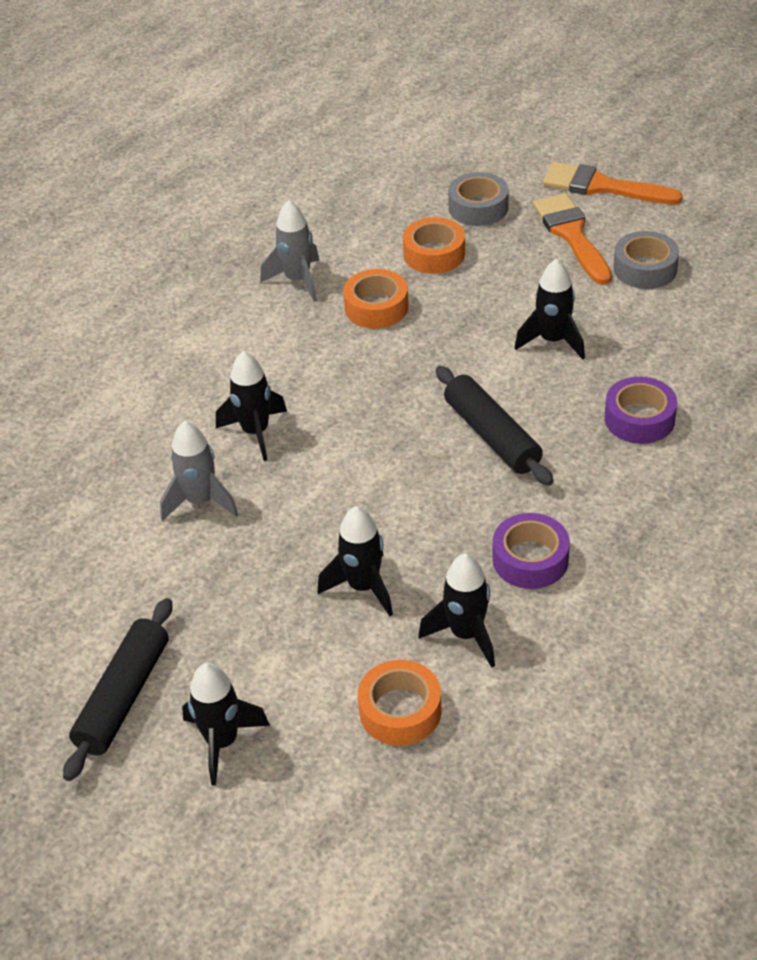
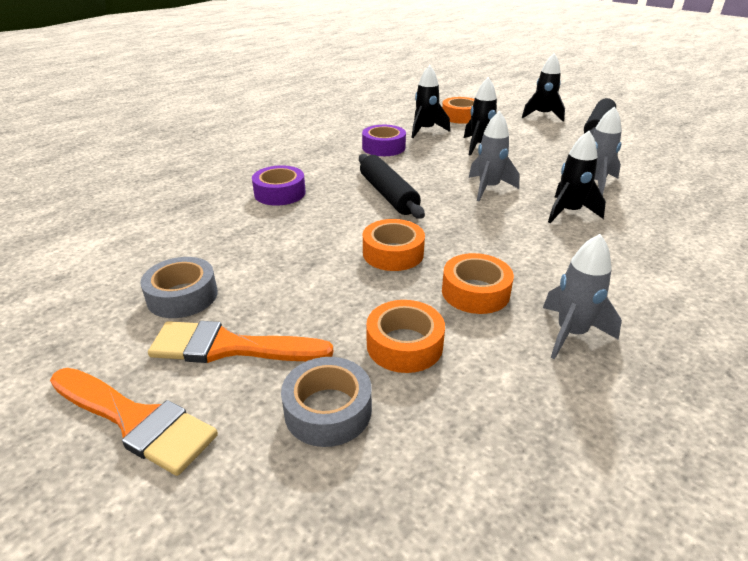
camera: 175 degrees left, 10 degrees down
(354, 468) = (488, 188): none -> grey rocket
(463, 341) = (393, 253): none -> orange tape
(553, 341) = (314, 245): black rocket -> none
(571, 235) = (230, 347): orange brush -> orange brush turned 105 degrees clockwise

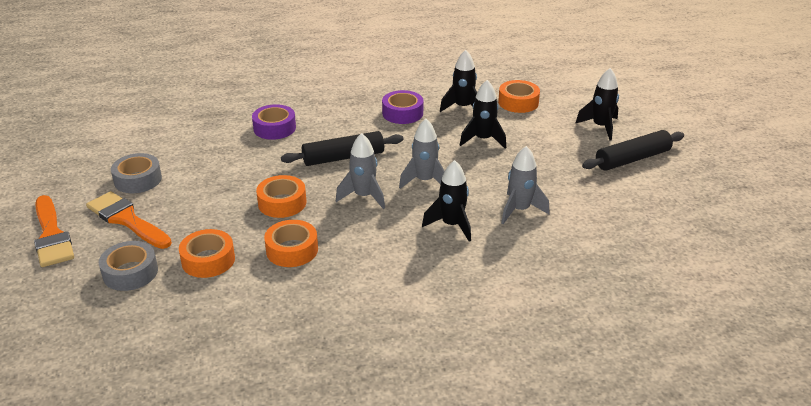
camera: 35 degrees right, 0 degrees up
(388, 194) = (343, 157): black rolling pin -> black rolling pin turned 60 degrees clockwise
(571, 333) = (306, 300): grey rocket -> grey rocket (364, 196)

